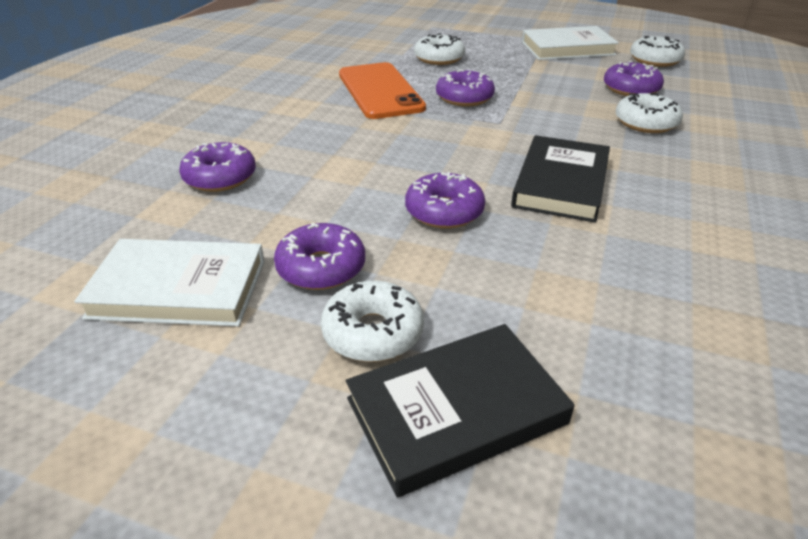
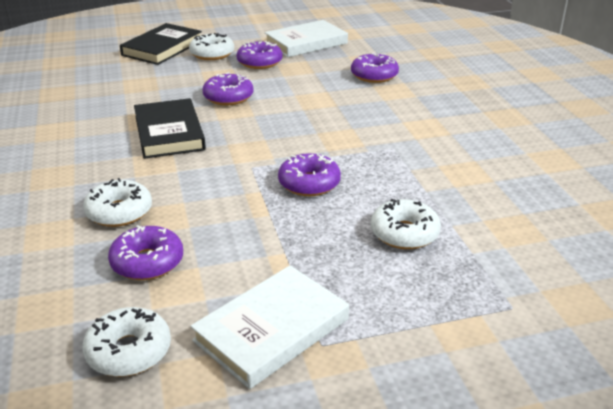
camera: 145 degrees right, 5 degrees down
(380, 91) = (390, 164): orange phone -> none

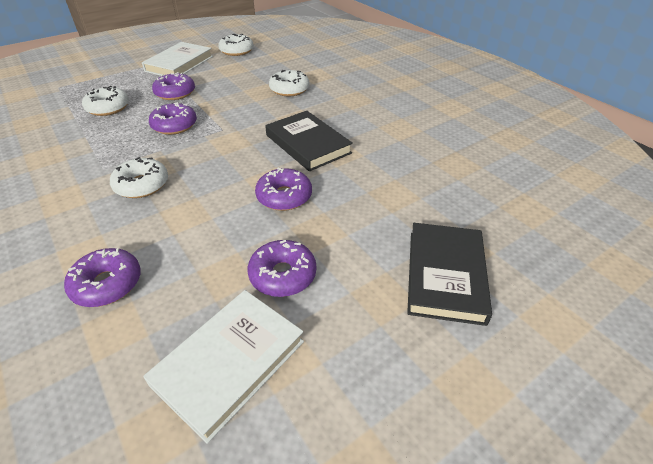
camera: 160 degrees right, 10 degrees up
(147, 262) = (253, 74): purple donut -> purple donut (175, 93)
(212, 54) = (363, 279): white donut -> white donut (142, 185)

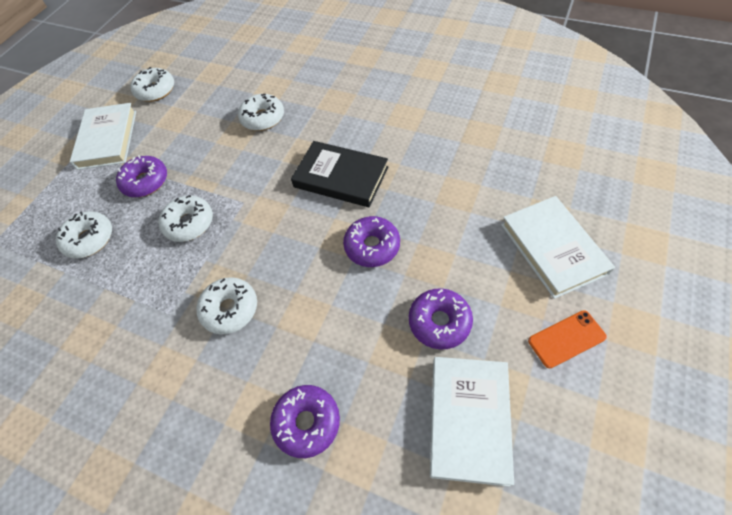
camera: 25 degrees left, 15 degrees up
(174, 125) = (189, 223): purple donut -> white donut
(388, 354) = (566, 339): none -> orange phone
(445, 275) = (552, 248): black book -> white book

